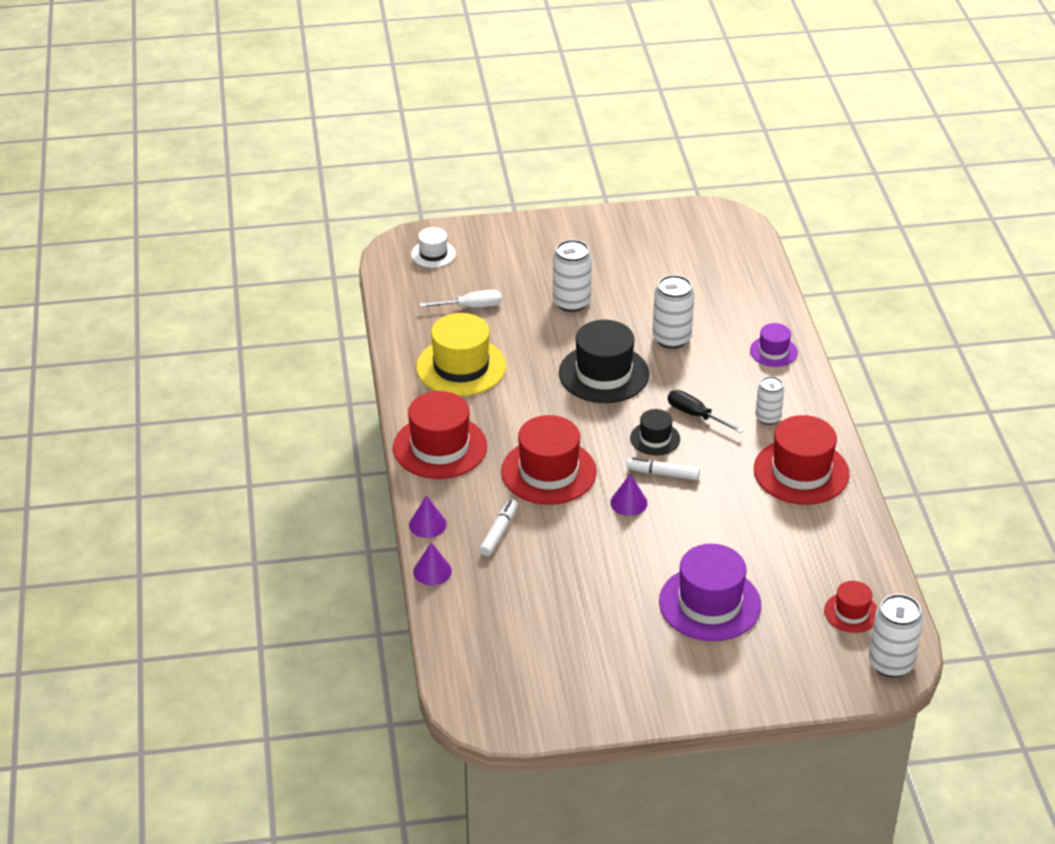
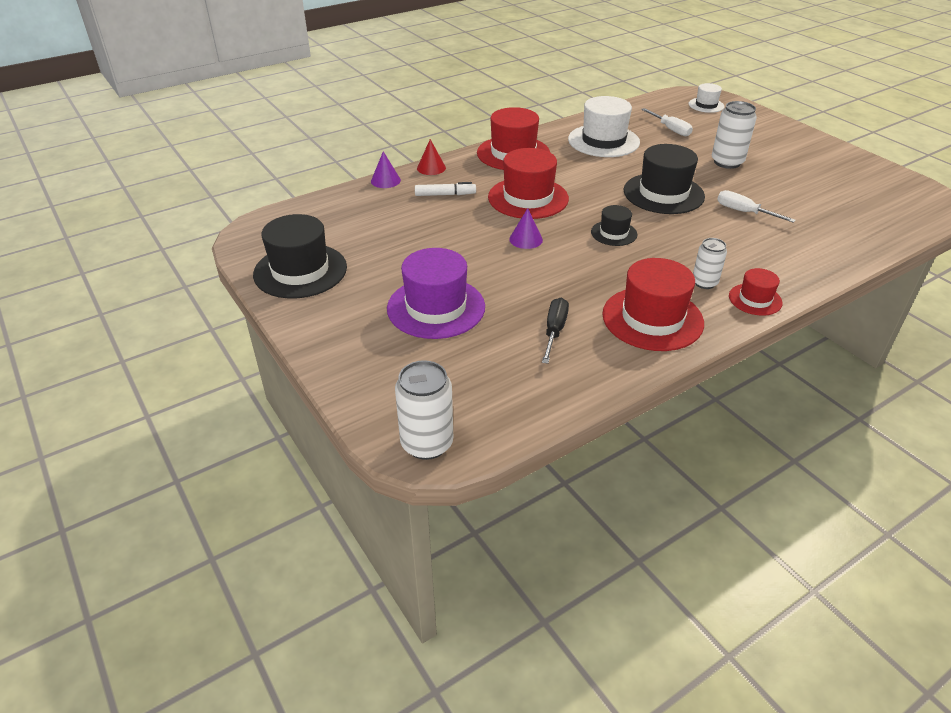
camera: 65 degrees right, 0 degrees up
(427, 524) = (431, 168): purple cone -> red cone
(461, 367) = (603, 141): yellow hat -> white hat
(587, 687) = (300, 271): none -> black hat
(663, 474) = (575, 247): white marker -> none
(671, 338) = (744, 212): white can -> white screwdriver
(695, 415) = (664, 245): black screwdriver -> black screwdriver (554, 331)
(773, 351) = (796, 265): purple hat -> none
(851, 612) = (483, 397): red hat -> red hat (755, 299)

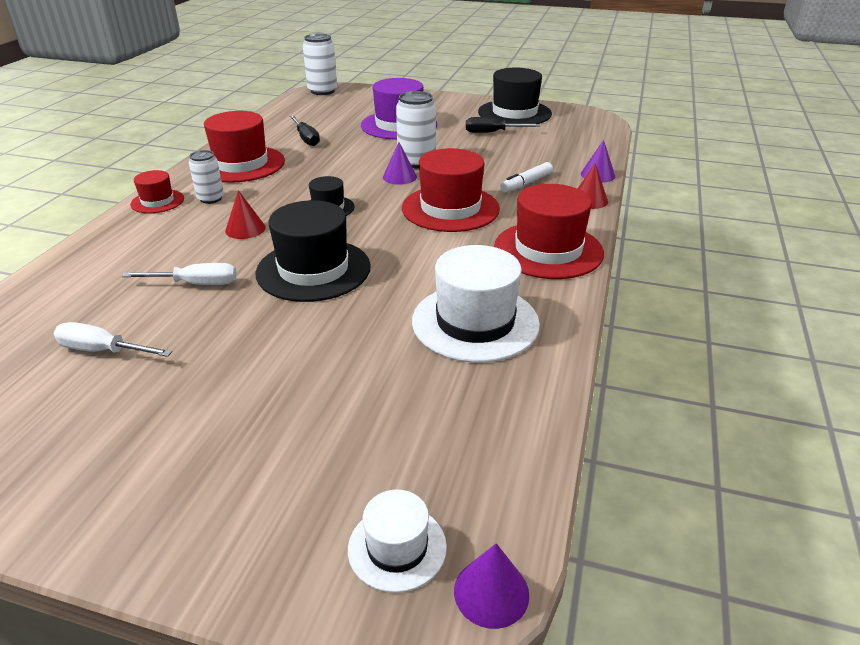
camera: 140 degrees right, 5 degrees down
(372, 254) = (492, 132): none -> black screwdriver
(670, 129) = (403, 405): white screwdriver -> white screwdriver (102, 351)
(685, 92) = (491, 592): none -> purple cone
(690, 240) = (245, 229): none -> red cone
(727, 162) = (256, 365): white can -> white can (416, 162)

